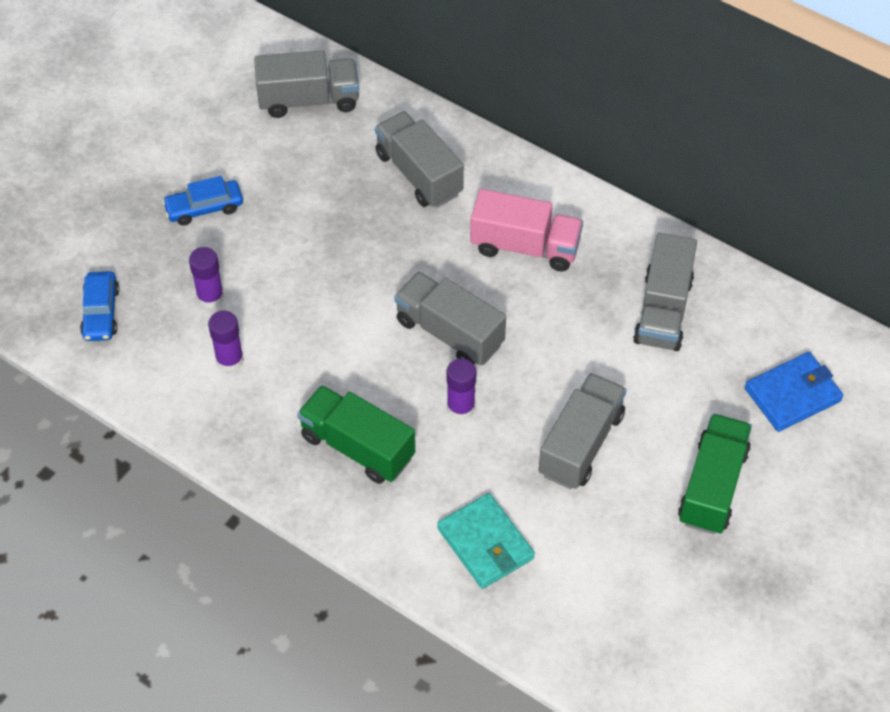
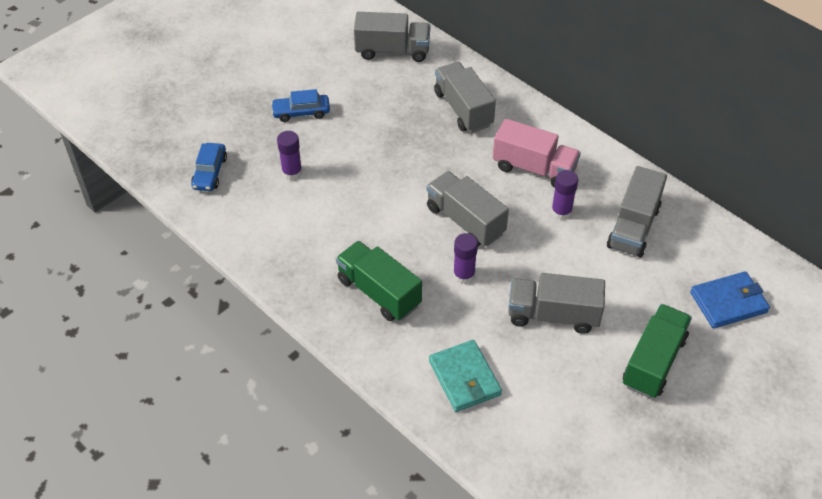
camera: 10 degrees right, 5 degrees down
(229, 360) = (296, 217): purple glue stick -> purple glue stick (561, 212)
(581, 444) = (553, 315): grey truck -> grey truck turned 120 degrees counterclockwise

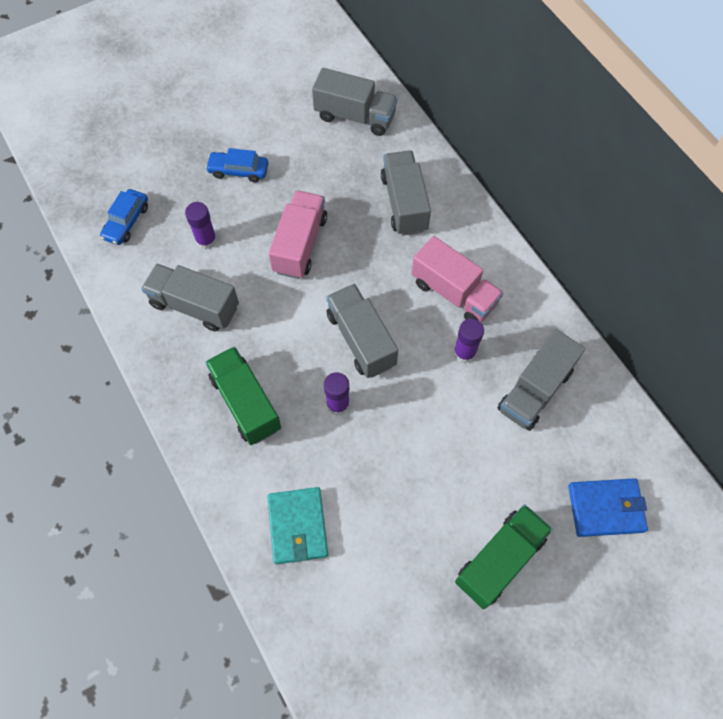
camera: 15 degrees right, 15 degrees up
(381, 159) = (300, 244): none -> pink truck
(553, 315) = (413, 475): grey truck -> grey truck (195, 306)

